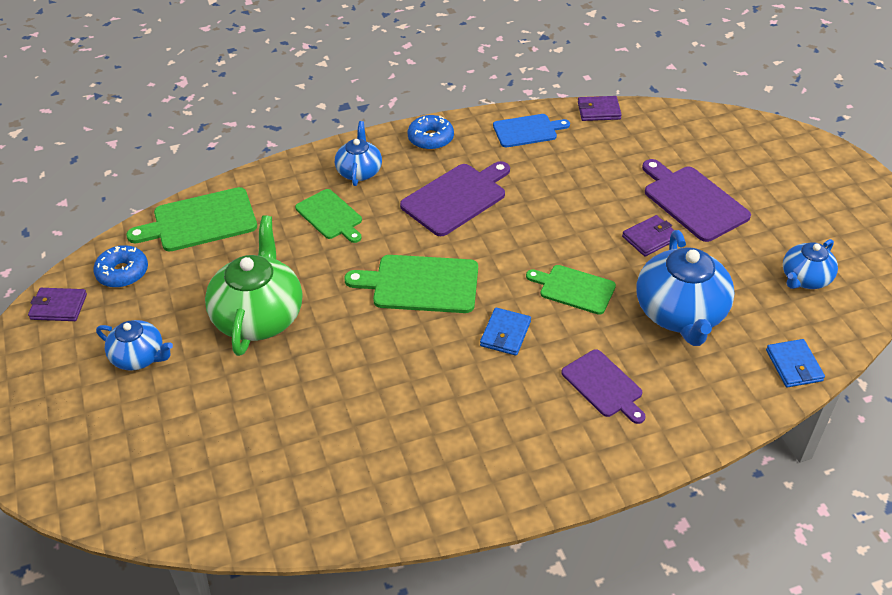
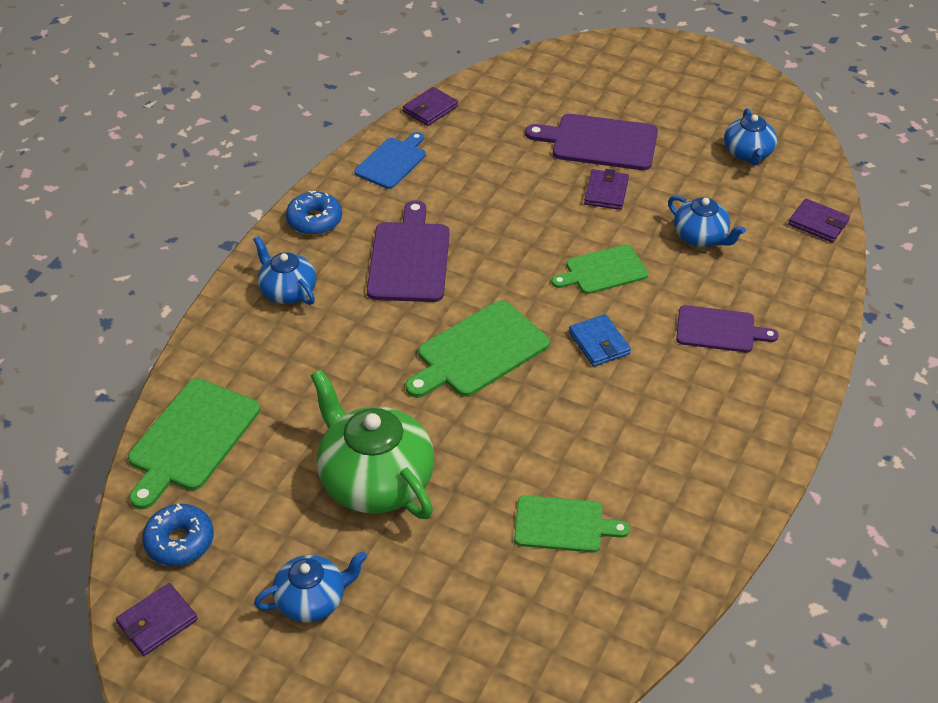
camera: 45 degrees left, 0 degrees up
(330, 216) = (316, 348): green cutting board -> green cutting board (563, 525)
(680, 313) = (701, 237): blue teapot -> blue teapot, size x0.57
(794, 365) = (818, 223): blue wallet -> purple wallet

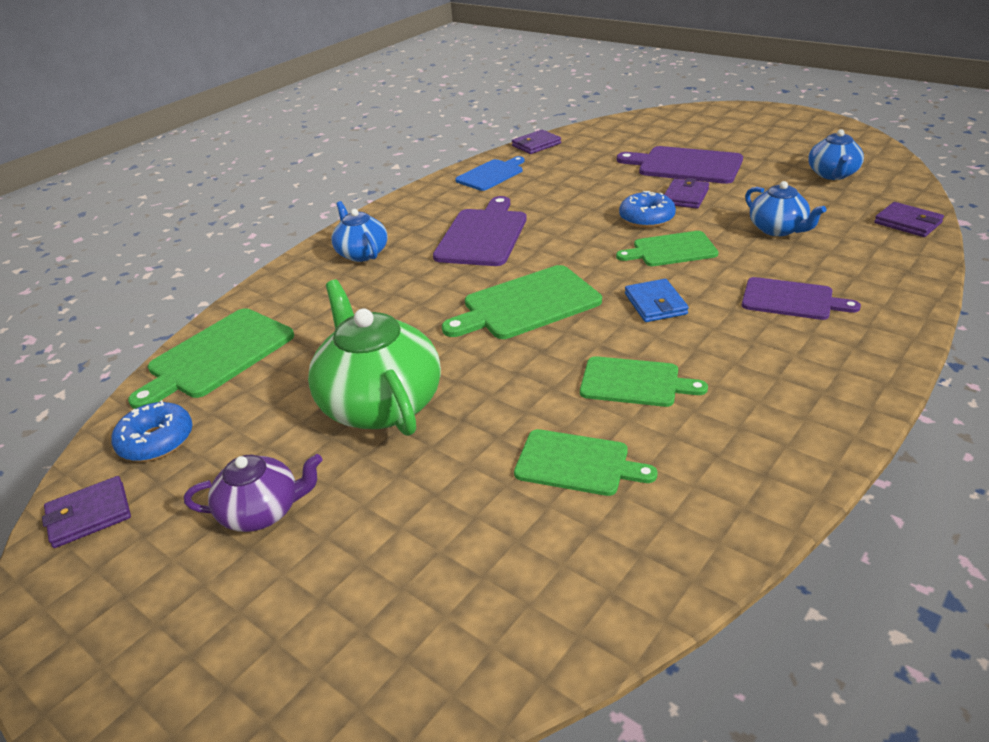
camera: 15 degrees right, 10 degrees down
(312, 600) = (262, 511): blue teapot -> purple teapot
(314, 220) = (407, 208): blue donut -> blue donut (646, 218)
(595, 437) = (634, 382): none -> green cutting board

